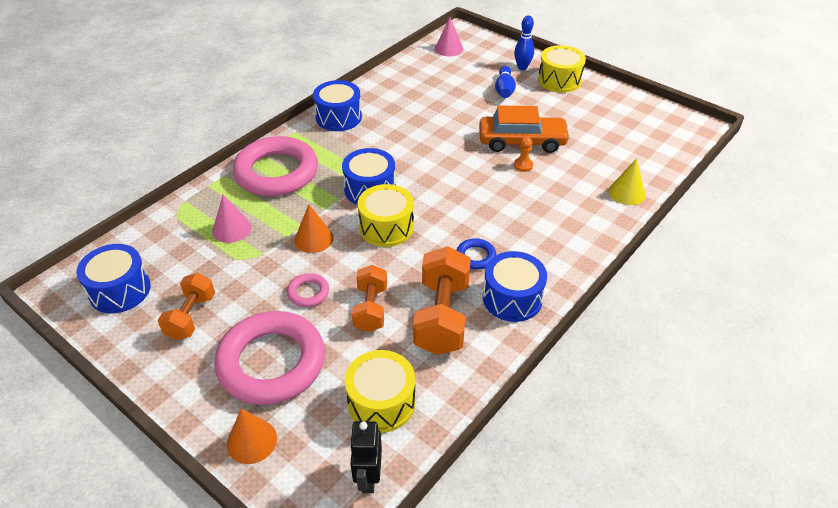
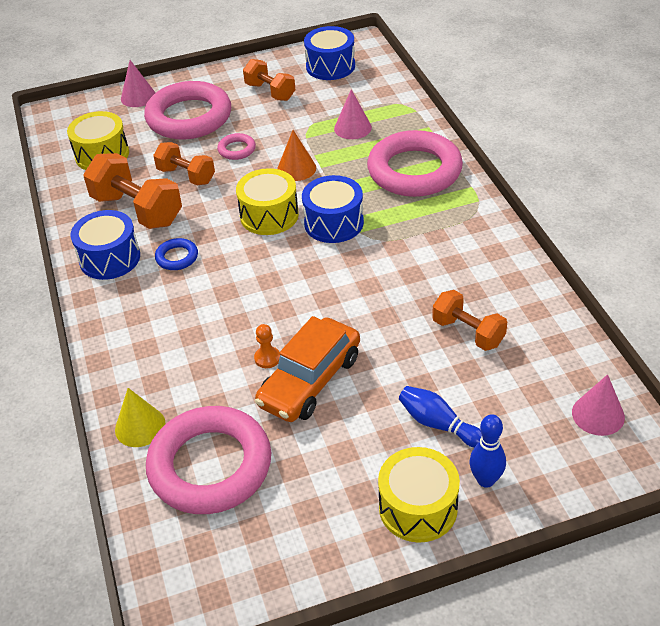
camera: 125 degrees right, 0 degrees up
(252, 441) = (138, 97): orange cone -> pink cone
(338, 117) = (484, 240): blue drum -> none
(368, 477) = (60, 133): black robot -> none
(428, 100) = (468, 332): none -> orange dumbbell
(616, 152) = (210, 466): none -> pink ring

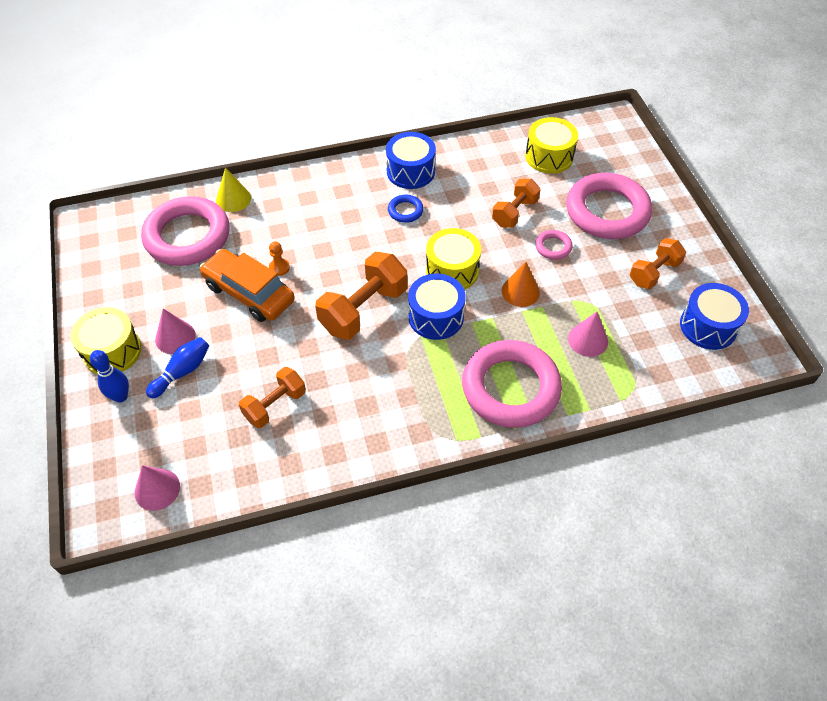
camera: 90 degrees right, 10 degrees up
(137, 210) = (469, 184): orange dumbbell -> orange dumbbell (363, 310)
(138, 97) = (641, 174): pink cone -> pink cone (175, 337)

